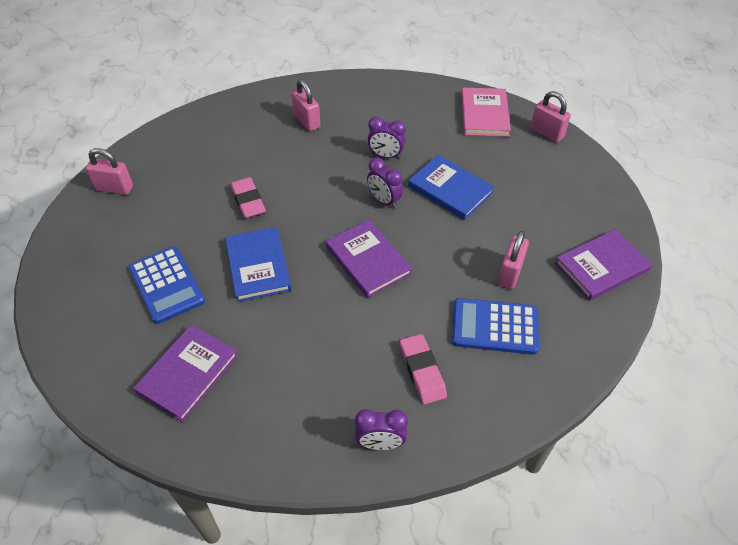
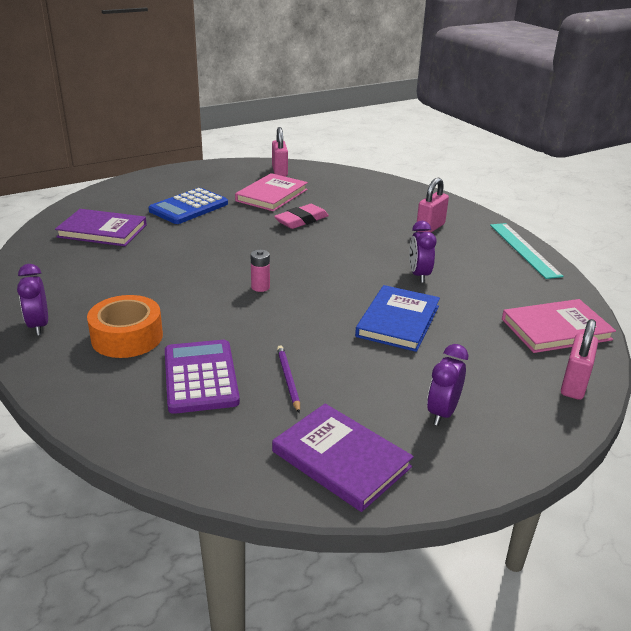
camera: 70 degrees right, 20 degrees down
(175, 209) = (271, 195): none -> pink book
(258, 266) = (226, 237): blue book -> none
(368, 260) = (260, 287): purple book -> pink battery
(369, 84) = (524, 249): none -> turquoise ruler
(384, 200) = (350, 284): purple clock -> purple clock (442, 413)
(422, 371) = (127, 337): pink eraser -> orange tape
(494, 327) = (200, 377): blue calculator -> purple calculator
(510, 273) = (288, 379): pink padlock -> purple pencil

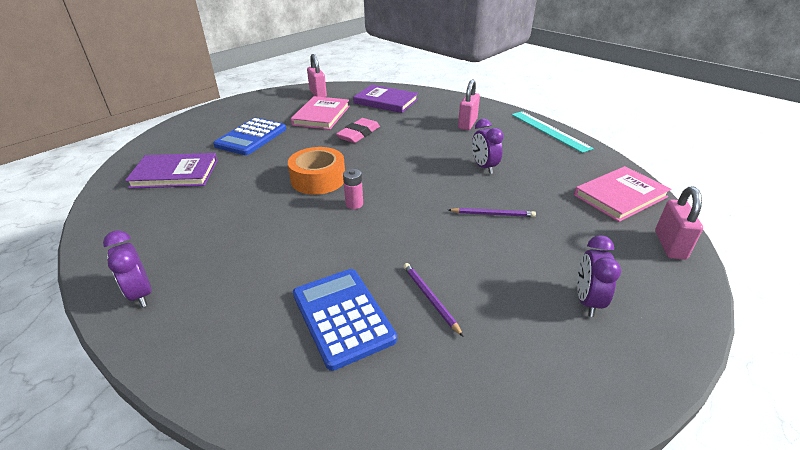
camera: 15 degrees left, 5 degrees up
(127, 337) = (245, 286): orange tape -> orange tape (318, 179)
(200, 377) = (342, 317): purple calculator -> blue calculator
(341, 459) = (531, 382): purple book -> purple book (385, 101)
(398, 321) = (493, 214): blue book -> purple pencil

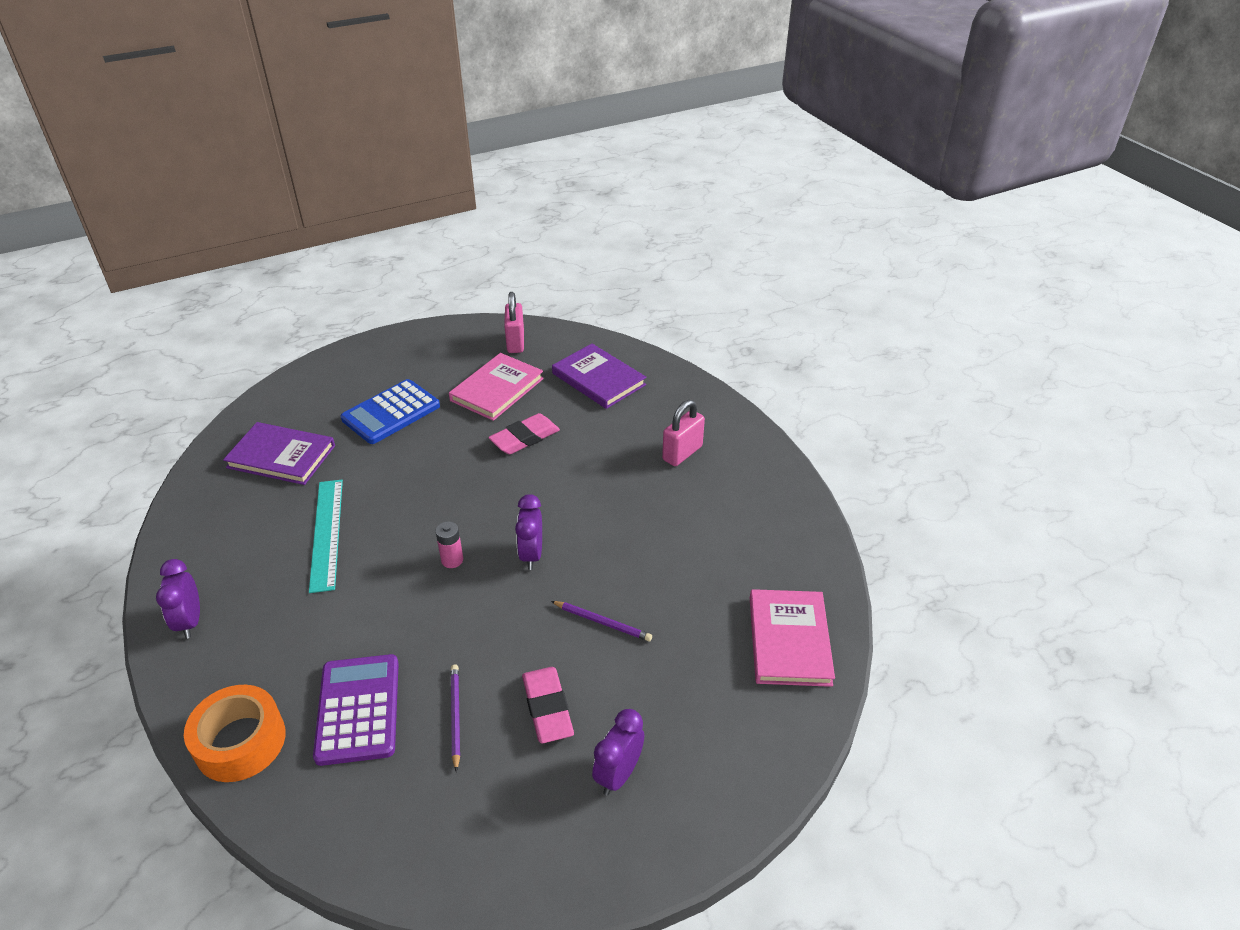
camera: 20 degrees right, 5 degrees up
(318, 179) = (433, 508): orange tape -> orange tape (240, 742)
(342, 317) = (358, 709): blue calculator -> purple calculator
(484, 167) = (647, 541): purple clock -> purple clock (531, 555)
(498, 273) = (547, 708): none -> pink eraser
(549, 131) = (790, 495): turquoise ruler -> turquoise ruler (326, 533)
(620, 196) = (789, 640): pink book -> pink book turned 75 degrees counterclockwise
(669, 245) = (783, 733): pink padlock -> none

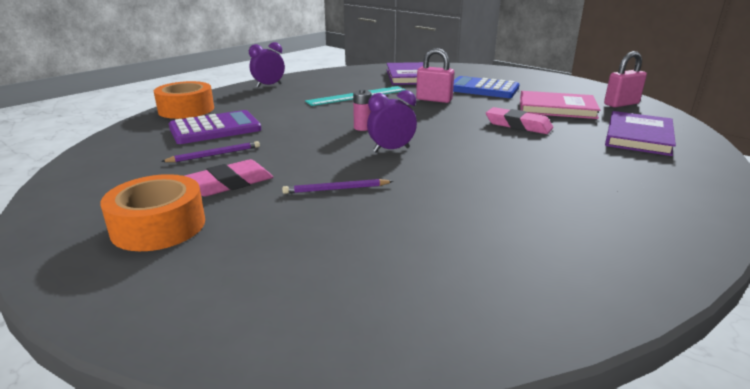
camera: 70 degrees right, 15 degrees down
(603, 622) = (336, 189): purple pencil -> purple pencil turned 75 degrees clockwise
(618, 774) = (159, 226): purple clock -> orange tape
(682, 453) = (605, 189): pink padlock -> pink padlock (434, 100)
(789, 640) = (379, 308): pink book -> none

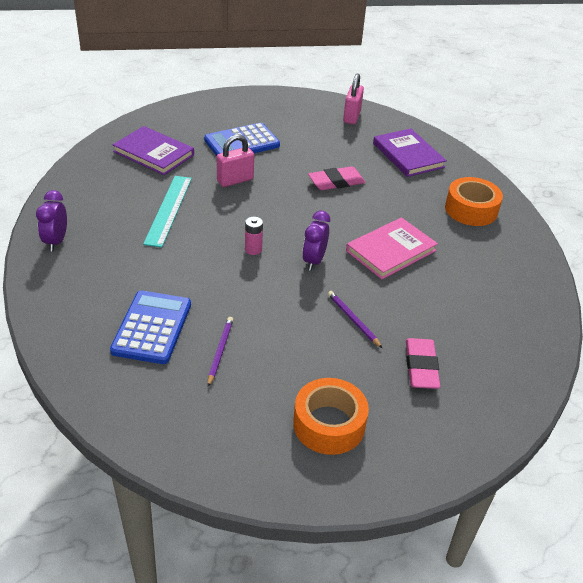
camera: 55 degrees left, 15 degrees up
(186, 109) = (64, 325): orange tape -> orange tape (471, 210)
(215, 129) = (152, 327): purple calculator -> blue calculator
(229, 183) = (290, 365): pink eraser -> pink eraser (421, 367)
(336, 189) = (353, 320): purple pencil -> purple pencil turned 120 degrees clockwise
(557, 108) = (326, 145): pink book -> pink book (391, 251)

